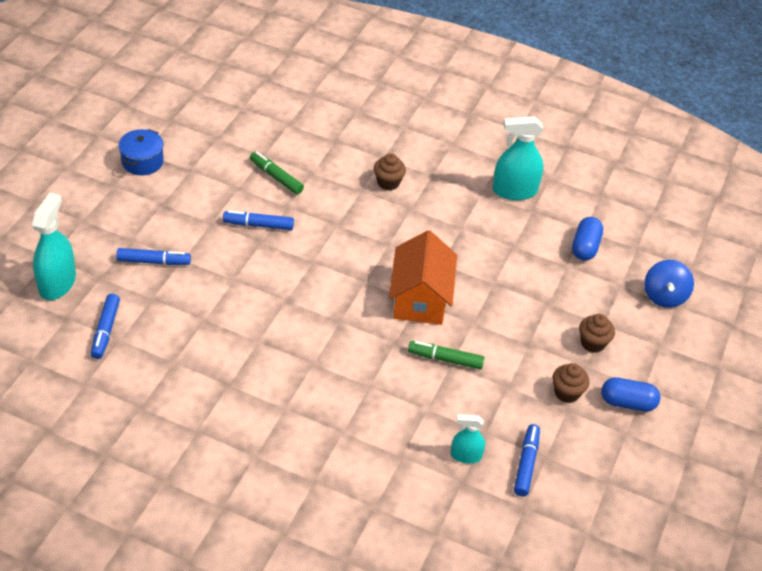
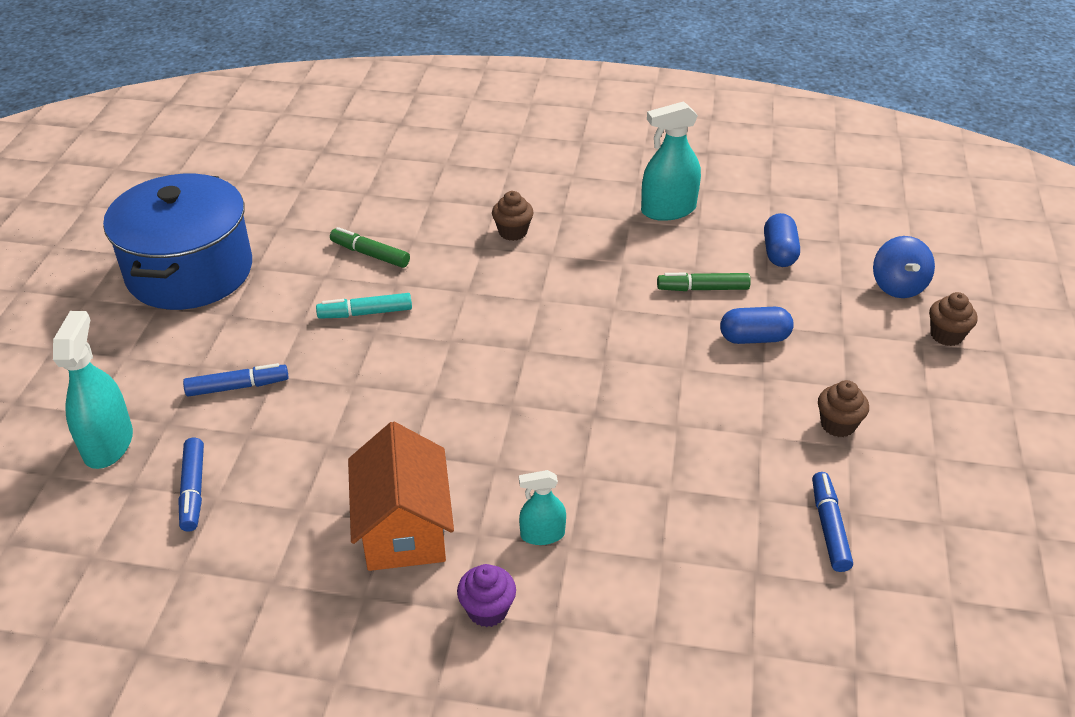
camera: 10 degrees left, 5 degrees down
(142, 162) = (190, 271): blue pot -> blue pot, size x2.26
(258, 225) = (365, 313): blue marker -> turquoise marker
(274, 460) = (487, 610): none -> purple cupcake
(420, 299) = (605, 354): orange house -> orange house (404, 528)
(445, 359) = (667, 420): green marker -> green marker (702, 288)
(466, 455) = (746, 536): turquoise spray bottle -> turquoise spray bottle (542, 534)
(592, 343) = (841, 358): brown cupcake -> brown cupcake (946, 335)
(627, 403) = (917, 419): blue capsule -> blue capsule (754, 338)

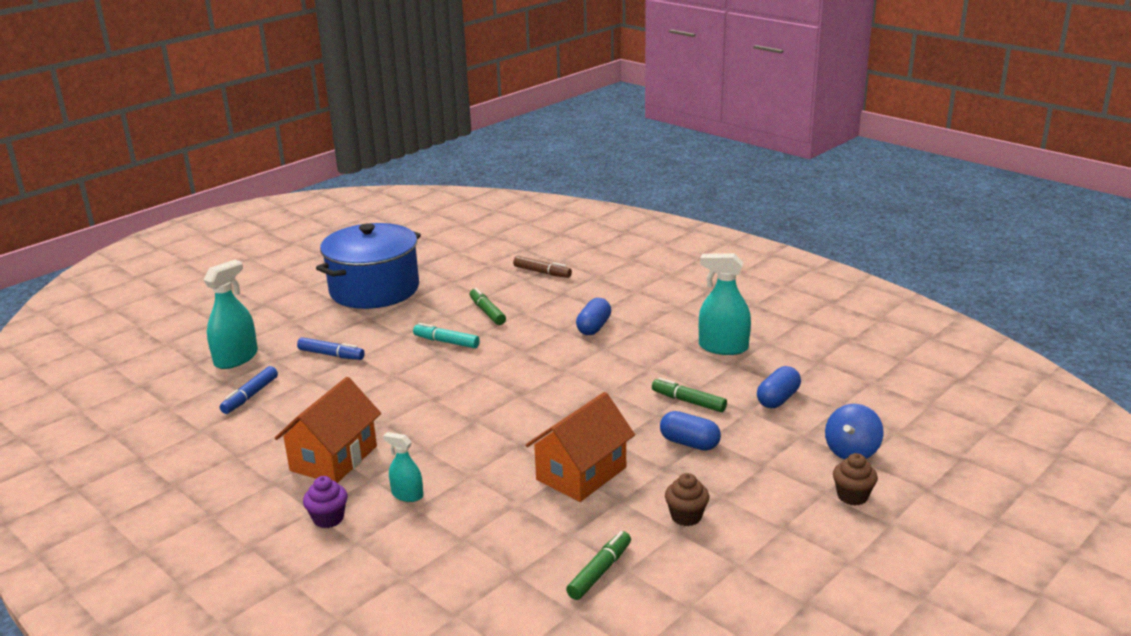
camera: 35 degrees right, 15 degrees down
(377, 178) = (542, 272): none -> brown marker
(513, 232) = (594, 327): brown cupcake -> blue capsule
(692, 421) = (581, 473): none -> orange house
(829, 527) = (600, 571): blue marker -> green marker

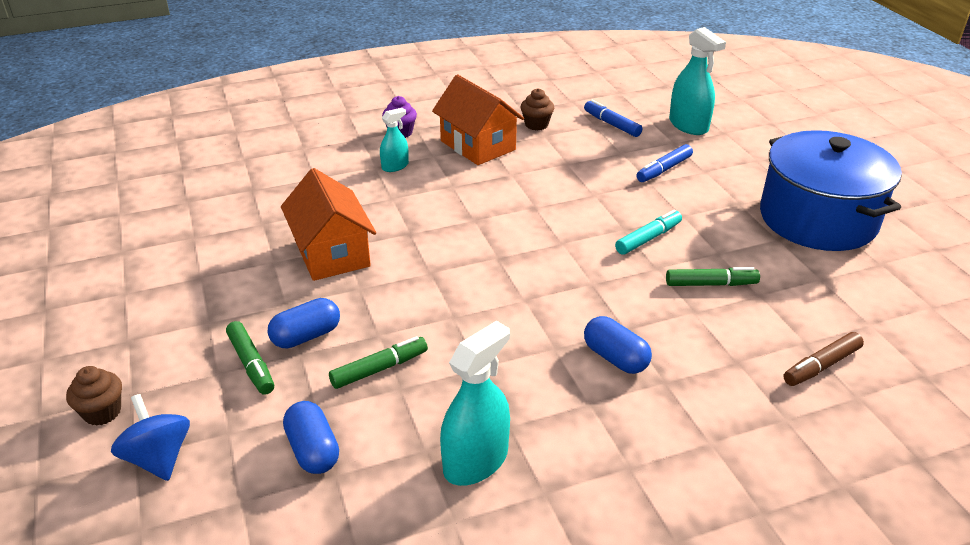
camera: 115 degrees right, 10 degrees up
(600, 571) = (207, 224): green marker -> green marker (251, 364)
(686, 516) = (210, 289): brown cupcake -> brown cupcake (536, 125)

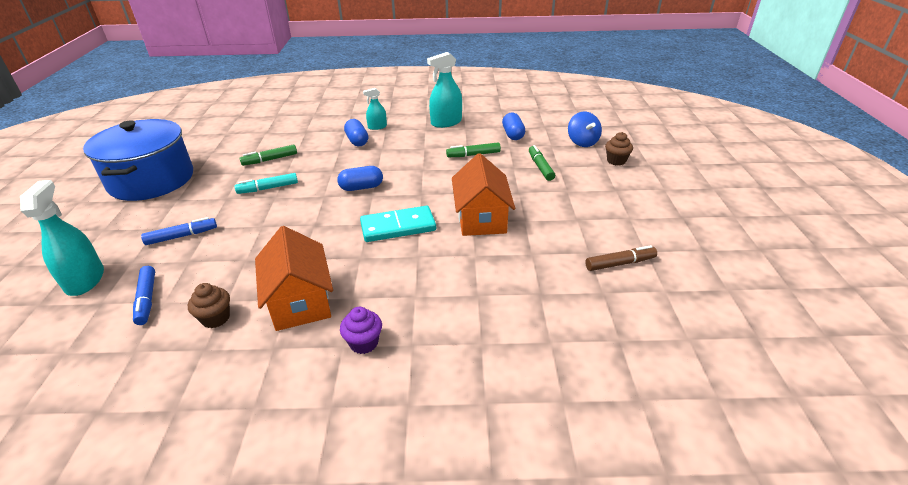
camera: 160 degrees left, 0 degrees up
(306, 336) = (508, 174): blue capsule -> blue capsule (361, 187)
(395, 166) = (396, 292): turquoise spray bottle -> turquoise spray bottle (377, 127)
(433, 223) = (398, 227): none -> turquoise domino
(711, 284) = (270, 160): green marker -> green marker turned 45 degrees counterclockwise
(821, 366) = (273, 125): brown marker -> brown marker (620, 263)

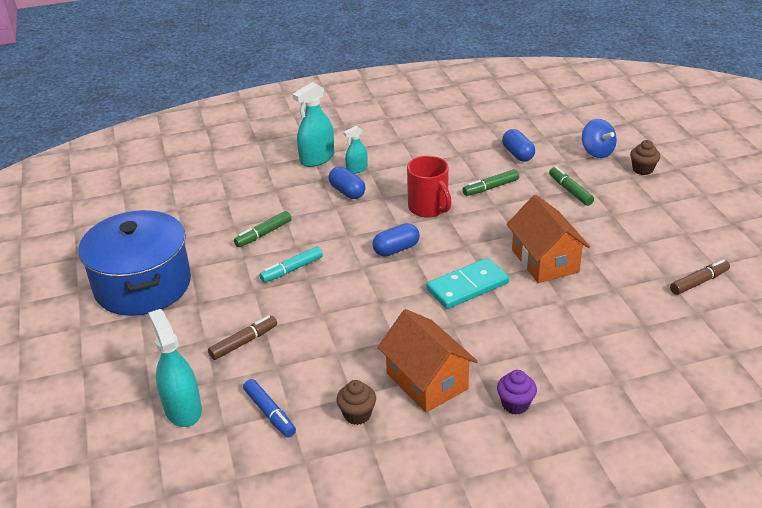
camera: 15 degrees left, 0 degrees up
(182, 236) = (244, 342): blue marker -> brown marker
(411, 161) = (428, 208): none -> red mug
(446, 122) = (433, 150): turquoise spray bottle -> turquoise spray bottle (317, 158)

